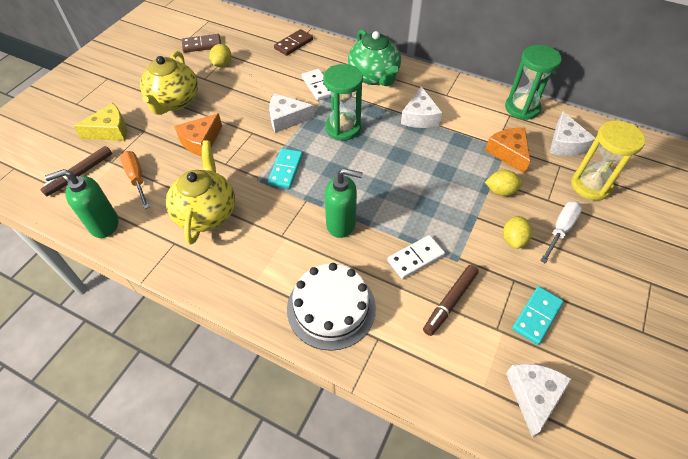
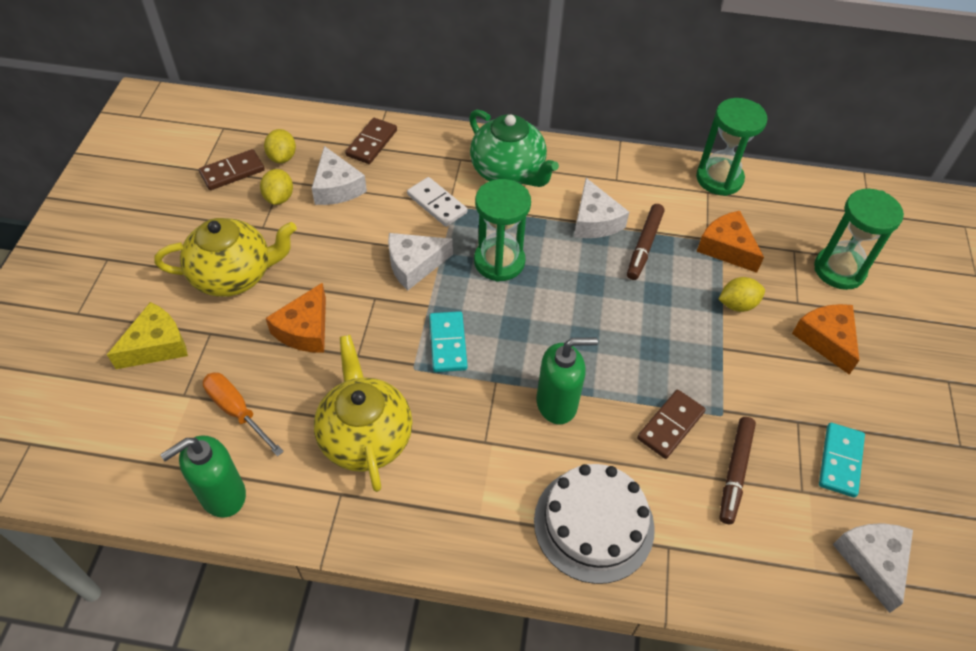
camera: 20 degrees left, 0 degrees up
(80, 174) = (145, 427): brown marker -> brown marker (644, 246)
(174, 102) = (234, 275): yellow teapot -> yellow teapot turned 90 degrees counterclockwise
(415, 258) = (670, 425): white domino -> brown domino
(513, 239) = (777, 367): yellow lemon -> yellow lemon (282, 157)
(560, 230) = (826, 340): white screwdriver -> orange cheese
(565, 144) = (789, 218): white cheese -> white cheese (337, 187)
(590, 185) = (839, 270): yellow hourglass -> green hourglass

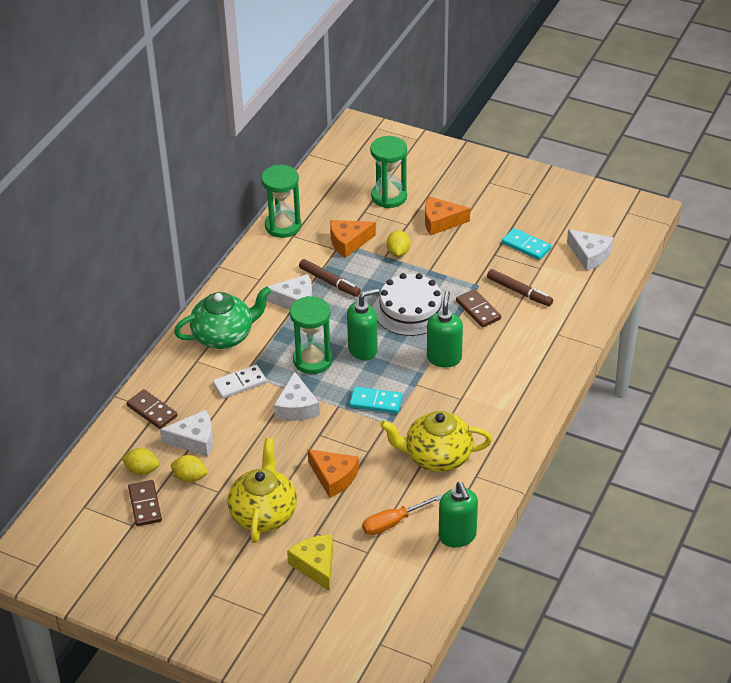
camera: 70 degrees left, 10 degrees down
(538, 308) = (363, 349): none -> green soap dispenser
(594, 524) = (533, 362): white cake -> white cake (410, 310)
(872, 561) = (590, 255): white cheese -> white cheese turned 150 degrees counterclockwise

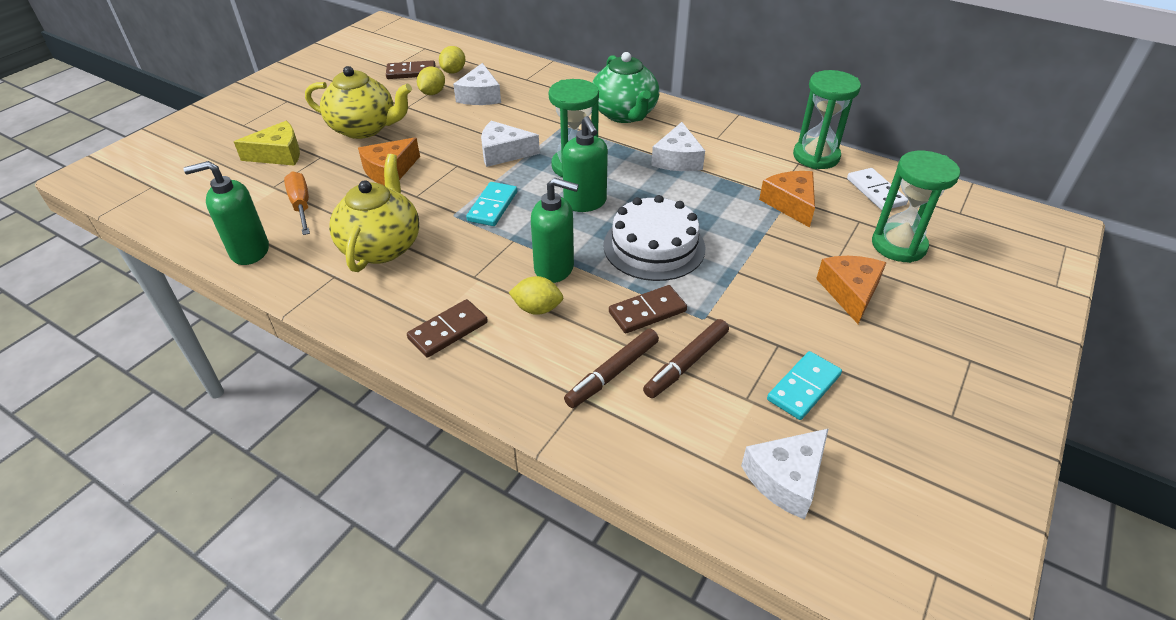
camera: 95 degrees right, 0 degrees up
(152, 411) = (527, 76): brown domino -> brown domino (448, 331)
(239, 383) = (550, 121): white domino -> white domino (875, 191)
(329, 282) = (711, 185): brown marker -> brown marker (613, 373)
(398, 252) = (774, 245): yellow lemon -> yellow lemon (537, 309)

